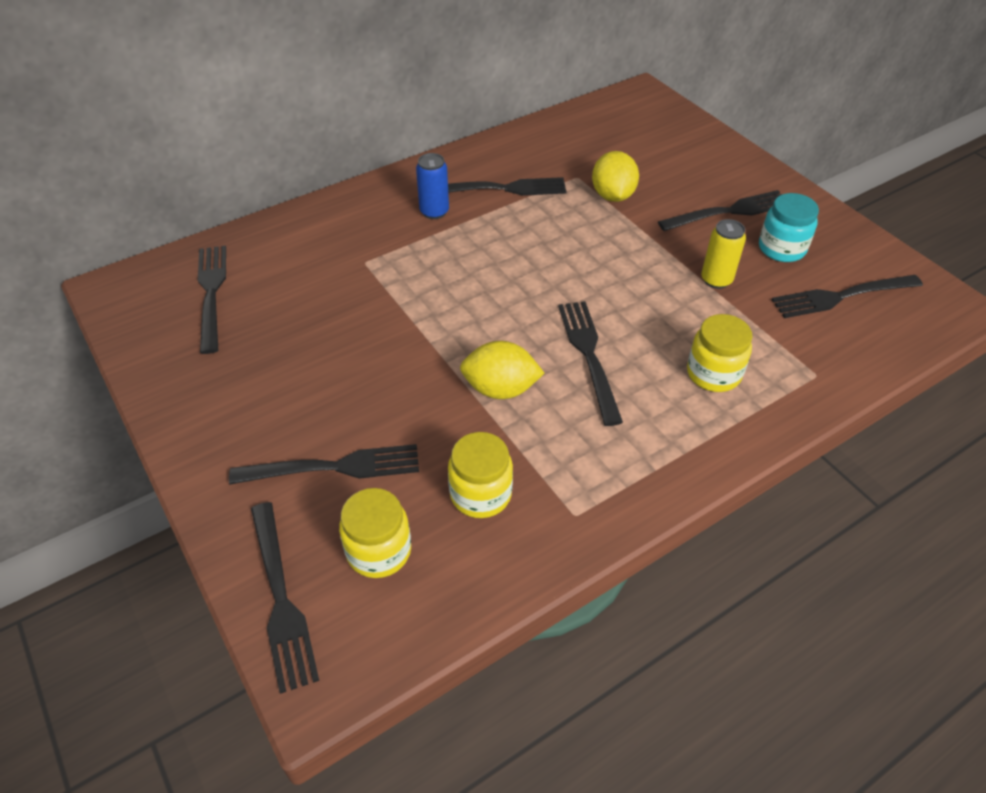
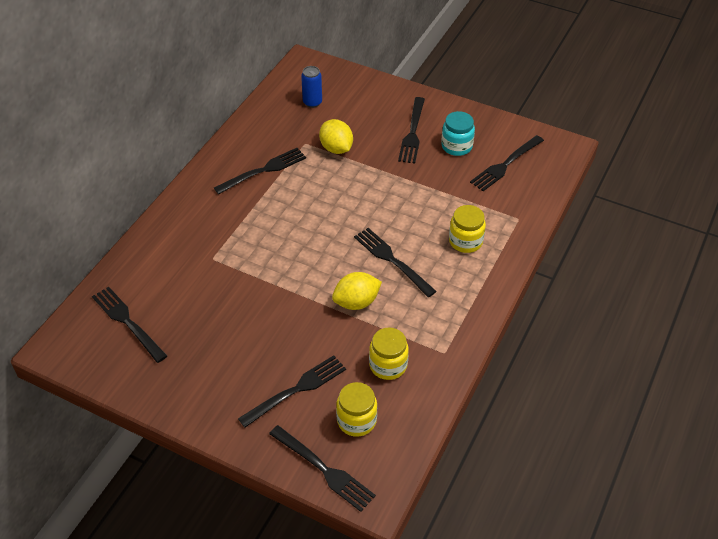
camera: 30 degrees left, 0 degrees up
(434, 212) = (230, 205): blue can -> blue can (312, 102)
(716, 280) = (432, 182): yellow can -> none
(729, 212) = (412, 133): black fork -> black fork turned 150 degrees clockwise

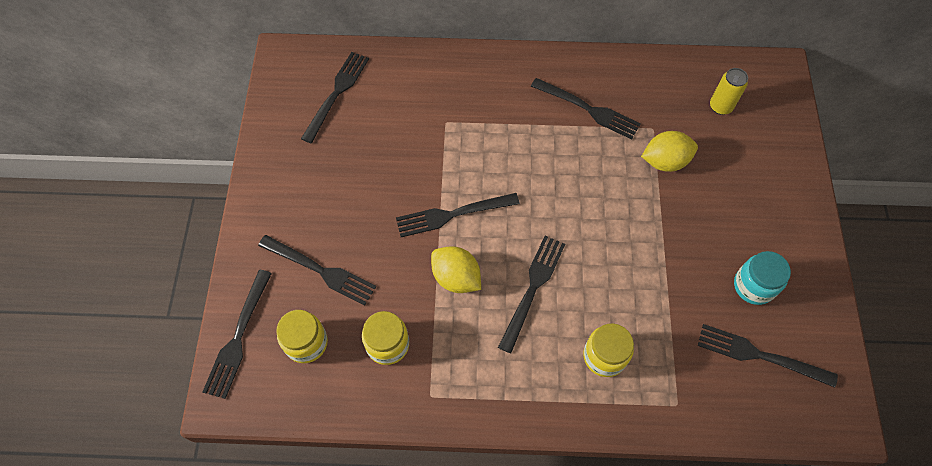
camera: 65 degrees right, 15 degrees up
(312, 102) = (720, 106): blue can -> yellow can
(336, 148) = (665, 161): yellow lemon -> yellow lemon turned 45 degrees clockwise
(412, 133) = (743, 228): black fork -> black fork (453, 214)

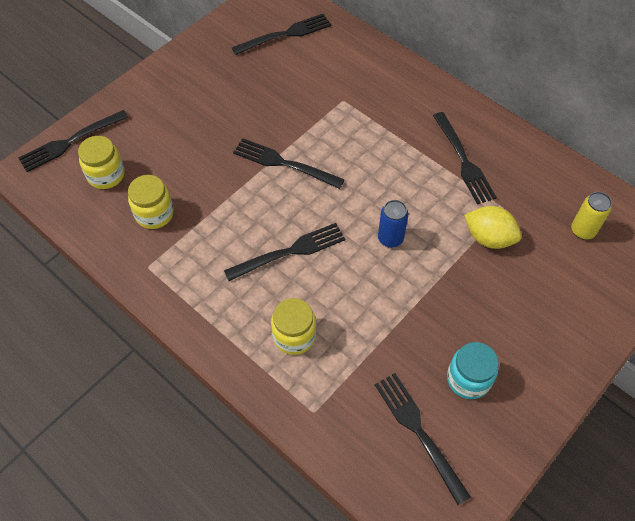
camera: 40 degrees right, 5 degrees down
(320, 270) = (160, 137): black fork -> none
(456, 278) = (243, 205): yellow lemon -> none
(597, 217) = (390, 238): none -> blue can

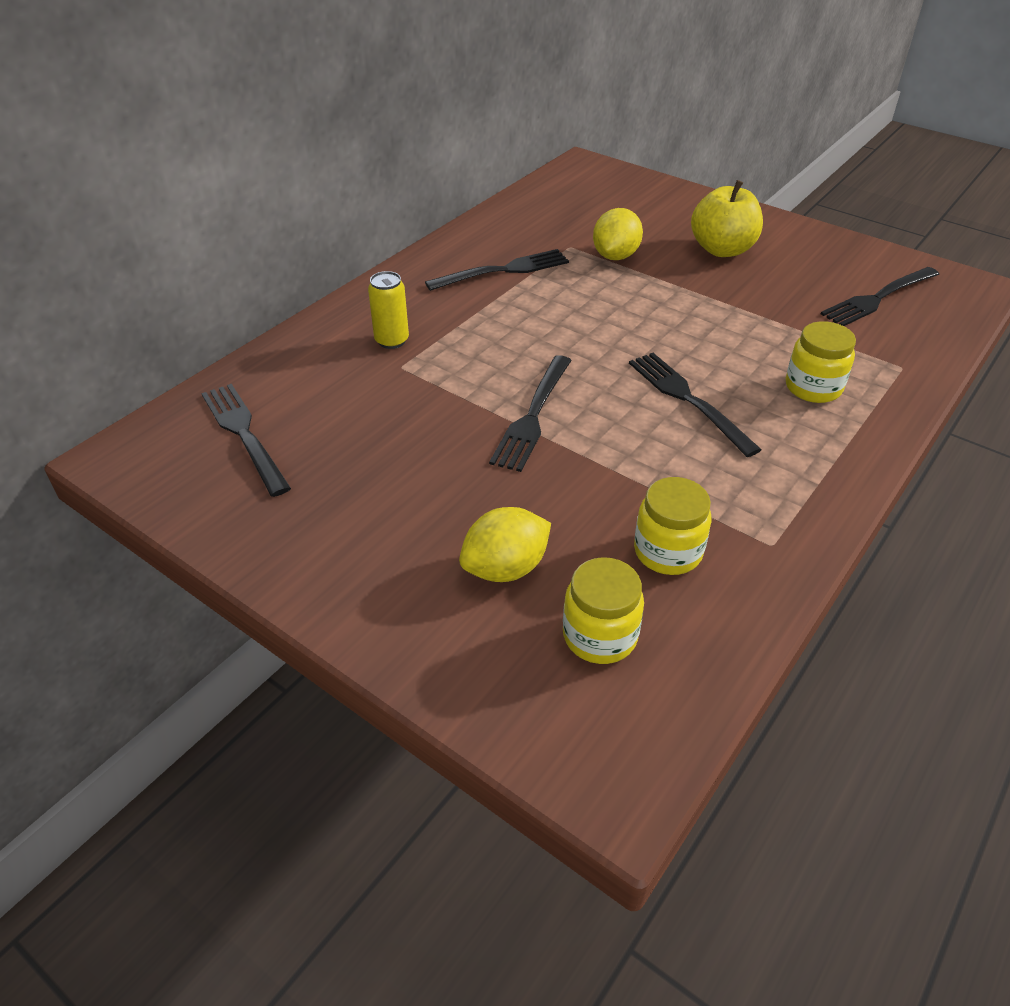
camera: 95 degrees left, 15 degrees down
(71, 142) = (525, 715): black fork -> none
(160, 141) = (505, 568): none -> yellow lemon
(390, 238) = (638, 320): blue can -> none
(468, 379) = (800, 270): turquoise jar -> none
(503, 323) = (722, 249): none -> yellow apple
(582, 230) = (588, 204): yellow can -> yellow can (392, 341)

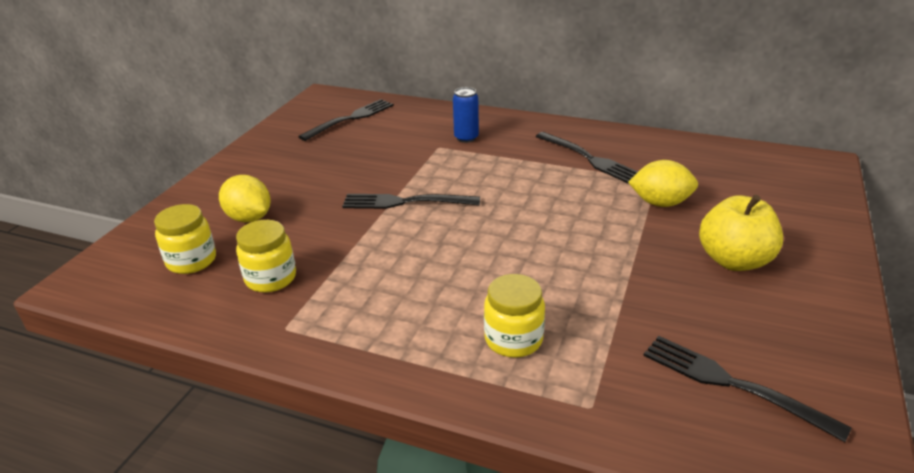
camera: 75 degrees right, 10 degrees down
(392, 341) = (466, 138): yellow can -> blue can
(688, 400) = (457, 267): black fork -> none

